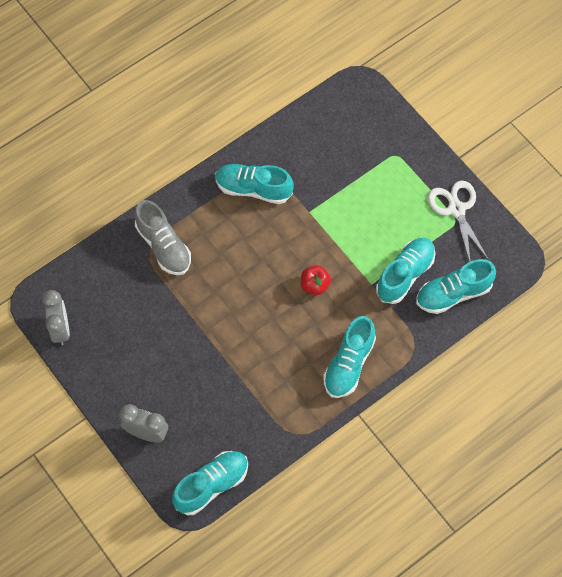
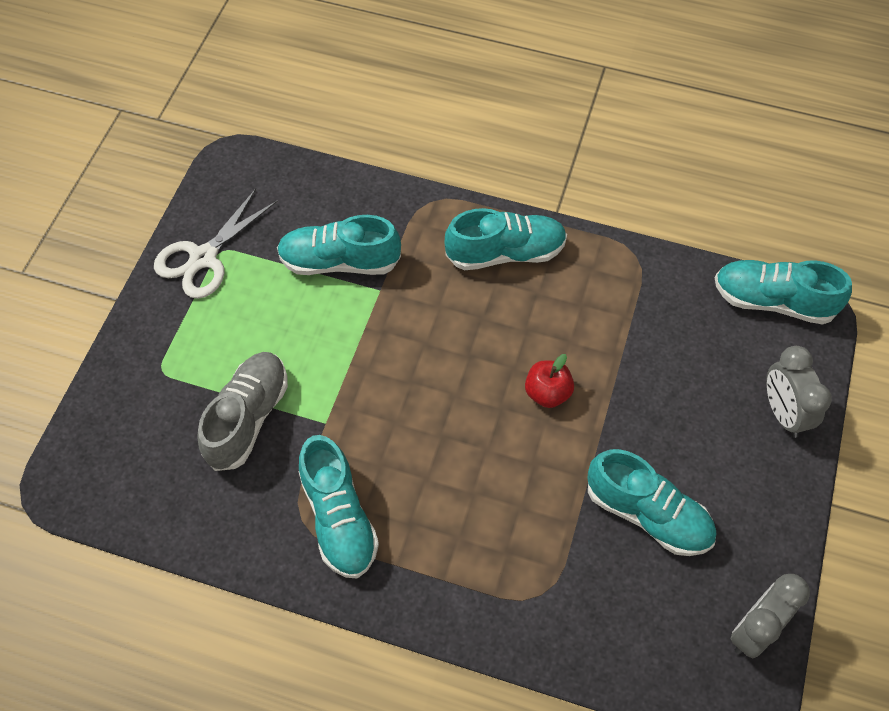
camera: 125 degrees left, 5 degrees down
(163, 246) = (520, 578): grey shoe -> grey shoe (248, 418)
(315, 285) = (430, 350): red apple -> red apple (547, 393)
(453, 294) = (328, 201): turquoise shoe -> turquoise shoe (648, 514)

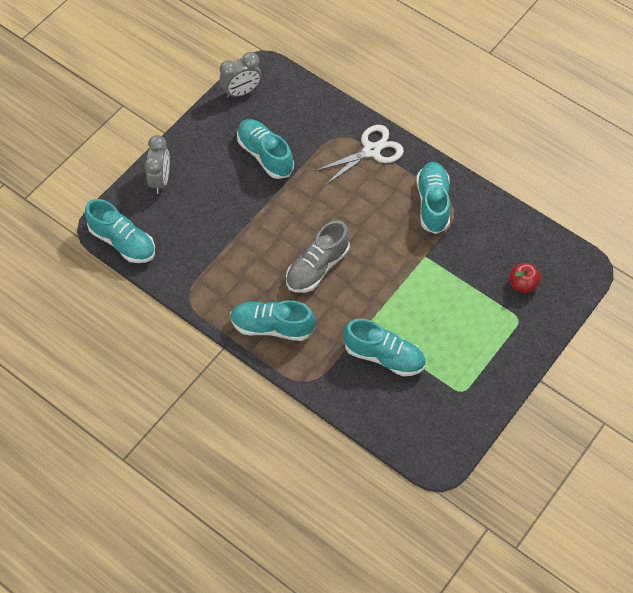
camera: 160 degrees left, 0 degrees up
(203, 258) = (476, 389): white scissors -> white scissors (371, 151)
(248, 418) = (470, 273): grey shoe -> grey shoe (317, 267)
(547, 393) = (288, 232): red apple -> red apple (522, 284)

